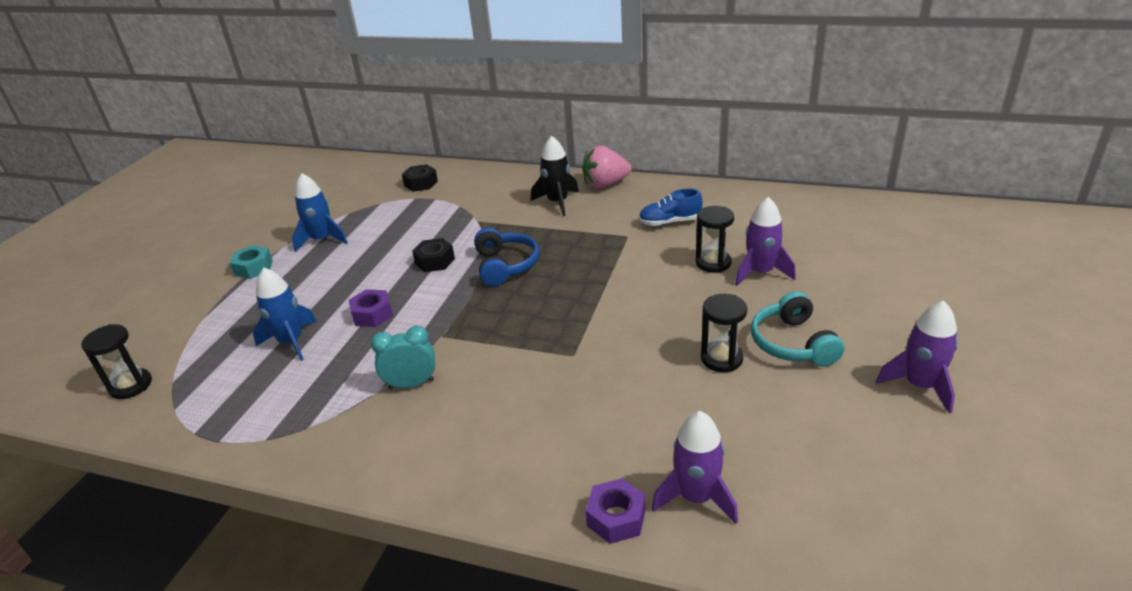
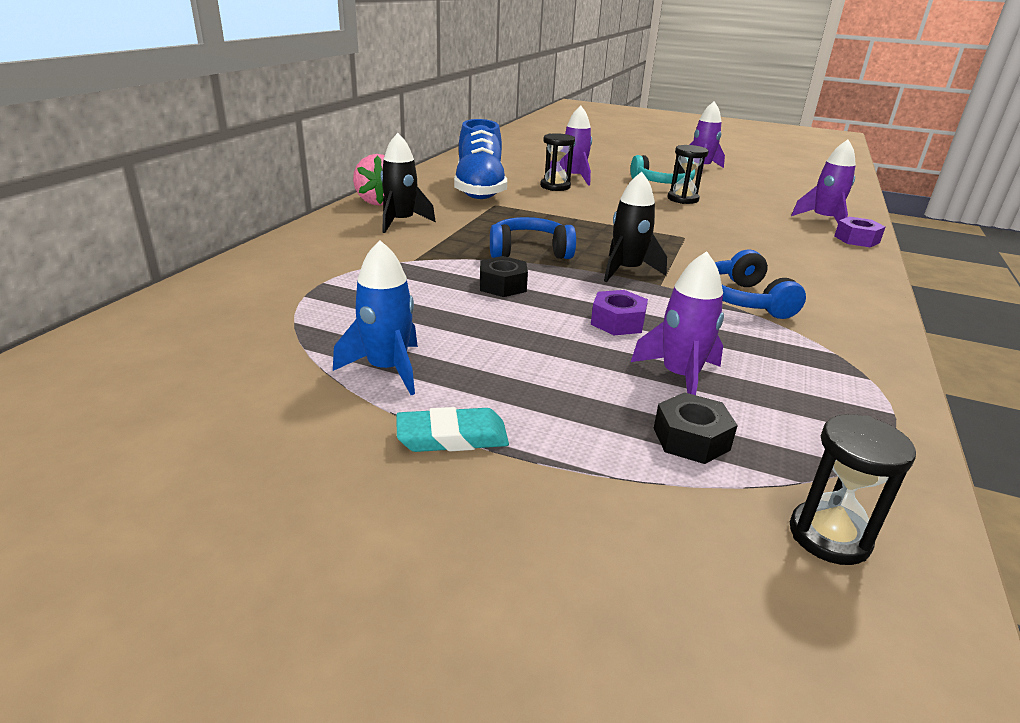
camera: 90 degrees left, 5 degrees down
(254, 268) = (452, 437): turquoise nut -> turquoise eraser
(291, 342) = (680, 377): blue rocket -> purple rocket
(411, 384) = (744, 300): turquoise clock -> blue headphones
(421, 183) = (255, 291): black nut -> black nut (691, 439)
(471, 317) = (626, 270): none -> black rocket
(670, 222) = (479, 190): blue shoe -> blue shoe, size x1.92

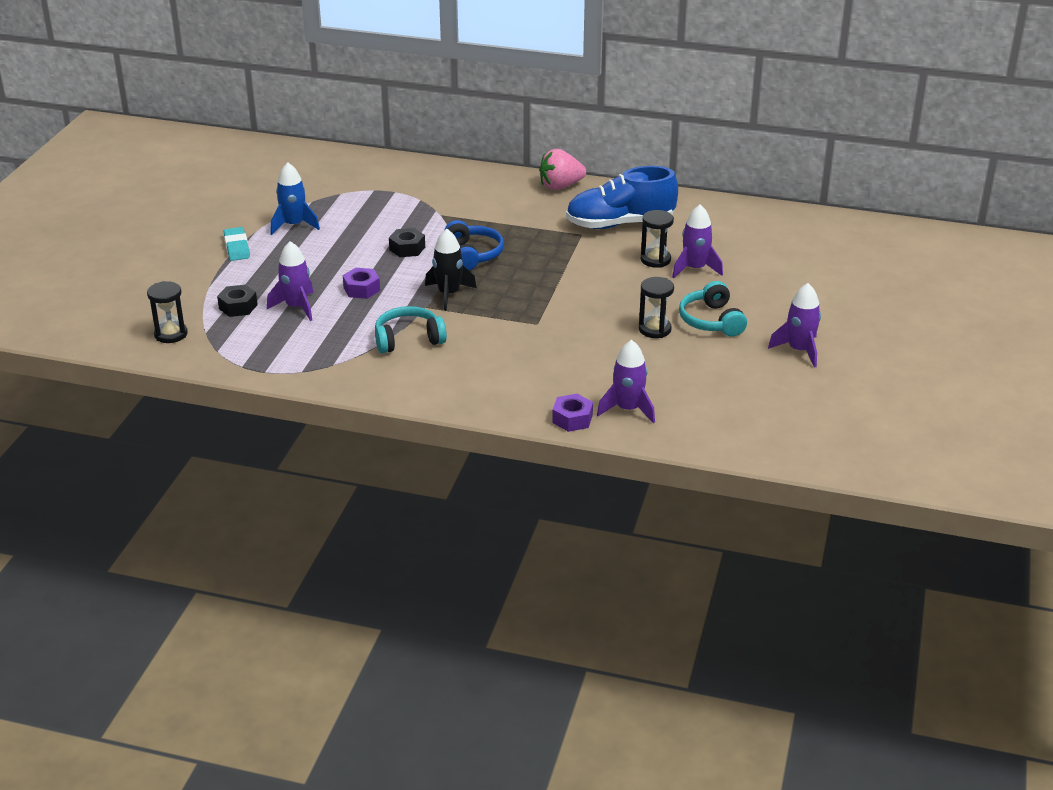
camera: 85 degrees right, 5 degrees up
(401, 222) = (515, 201): black rocket -> none
(744, 300) = (408, 339): blue headphones -> turquoise headphones

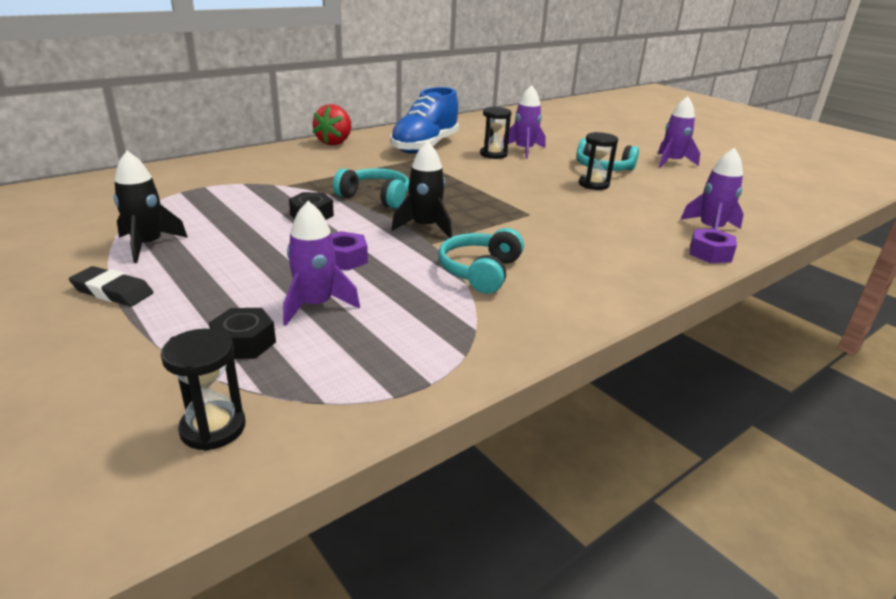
camera: 55 degrees left, 5 degrees down
(237, 247) = (113, 291): turquoise eraser -> black eraser
(294, 225) = (148, 245): blue rocket -> black rocket
(472, 255) = (375, 197): blue headphones -> turquoise headphones
(560, 186) = (335, 142): pink strawberry -> red strawberry

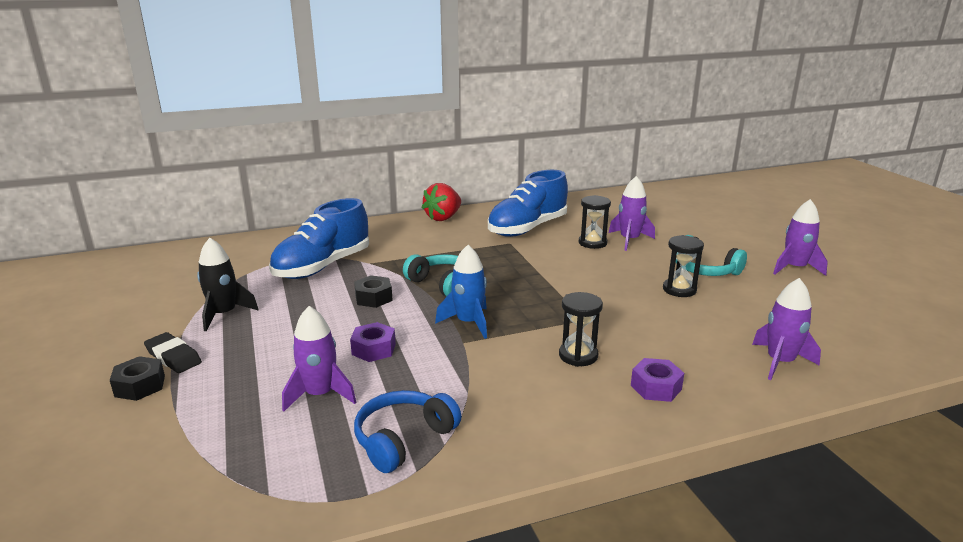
camera: 20 degrees right, 5 degrees down
(213, 428) = (172, 500): black hourglass -> black hourglass (578, 356)
(234, 192) = (322, 267): none -> blue shoe
(244, 342) = (241, 423): black nut -> black nut (140, 386)
(425, 227) = (468, 323): black rocket -> blue rocket
(432, 331) = (403, 439): none -> blue headphones
(480, 271) = (490, 380): turquoise headphones -> none
(710, 253) = (757, 392): purple nut -> purple nut (656, 387)

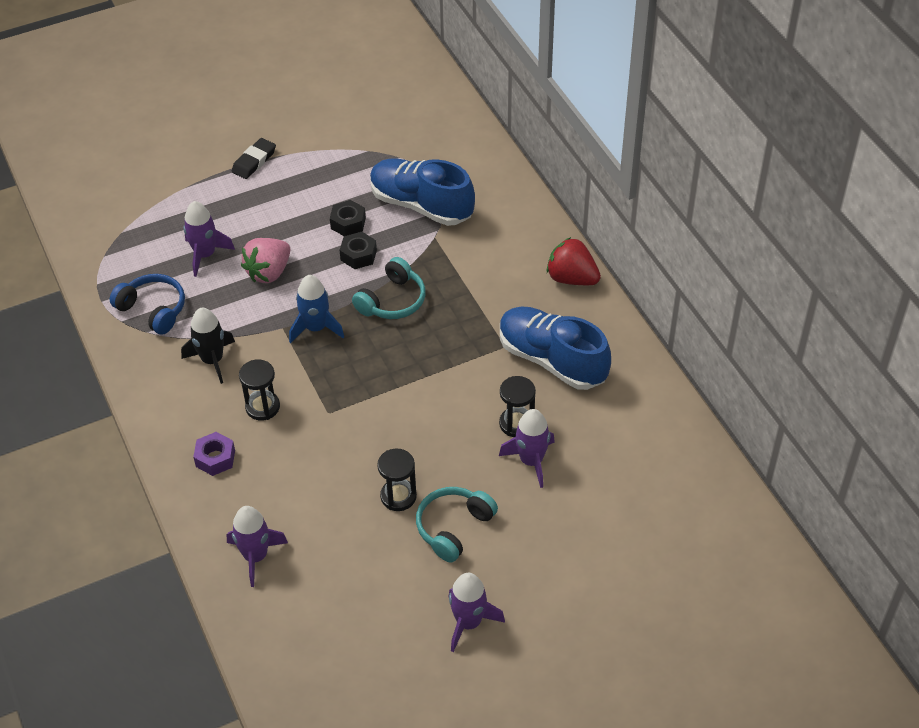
camera: 85 degrees right, 25 degrees up
(140, 386) = (216, 158): black nut -> black nut (348, 223)
(224, 314) = (321, 167): black rocket -> black rocket (212, 360)
(373, 349) = (269, 272): purple nut -> pink strawberry

